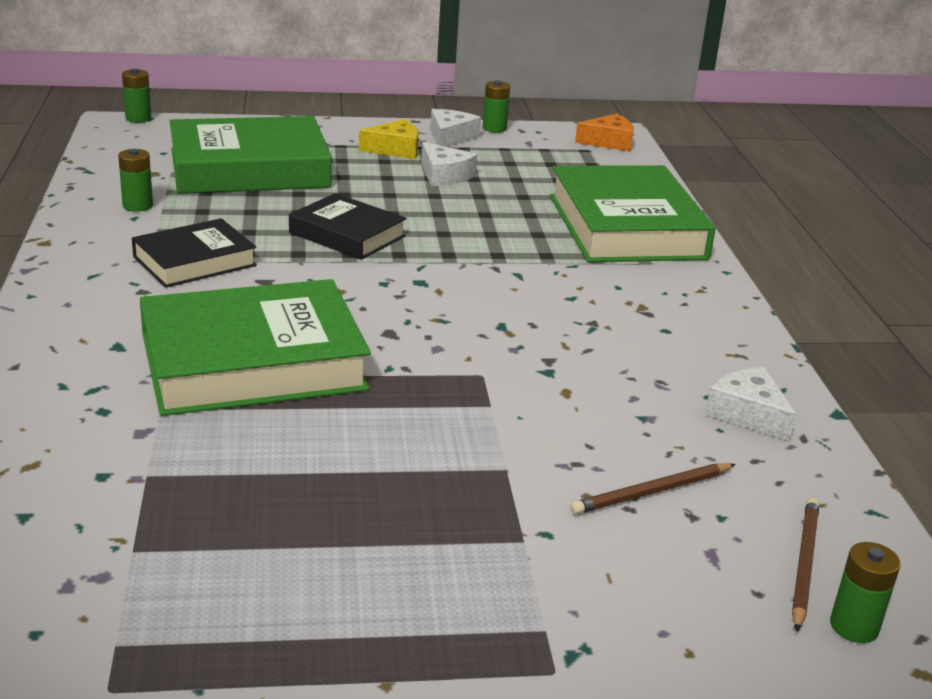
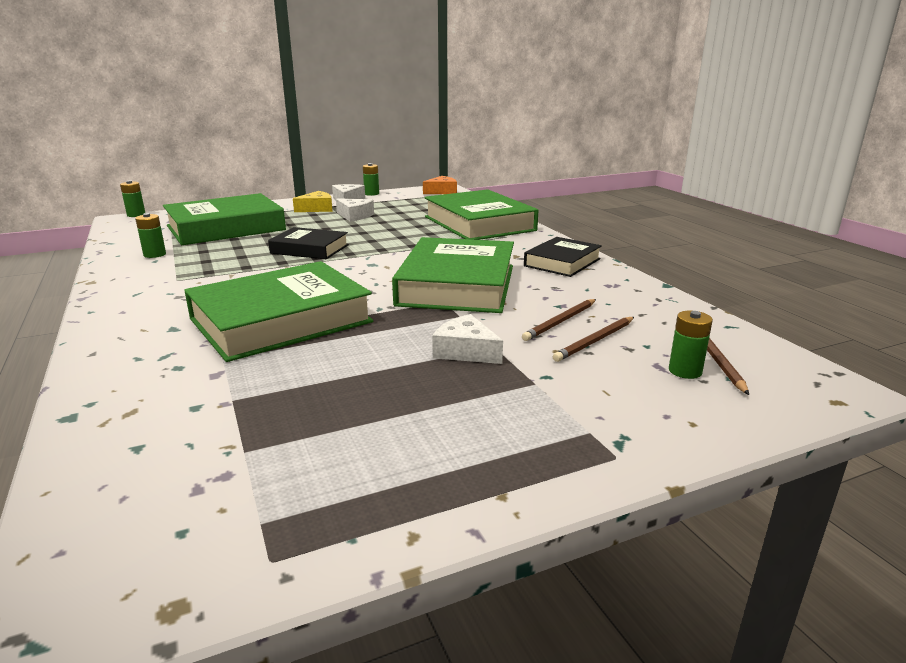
camera: 15 degrees left, 5 degrees down
(194, 261) = (210, 276): black book -> black book (562, 262)
(520, 347) = (457, 285): none -> green book
(626, 447) = (561, 322): none -> brown pencil
(748, 413) = (617, 293): white cheese -> white cheese (466, 351)
(854, 626) = (775, 386): green battery -> green battery (685, 371)

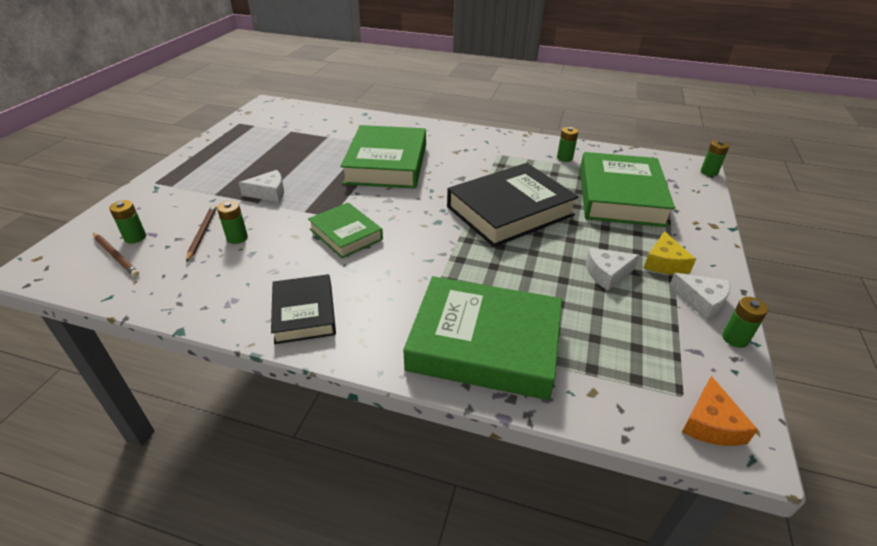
camera: 130 degrees right, 15 degrees up
(309, 249) = (510, 211): black book -> black book, size x1.77
(457, 285) = (346, 234): green book -> green book, size x0.57
(561, 322) = (237, 238): brown pencil -> green battery

